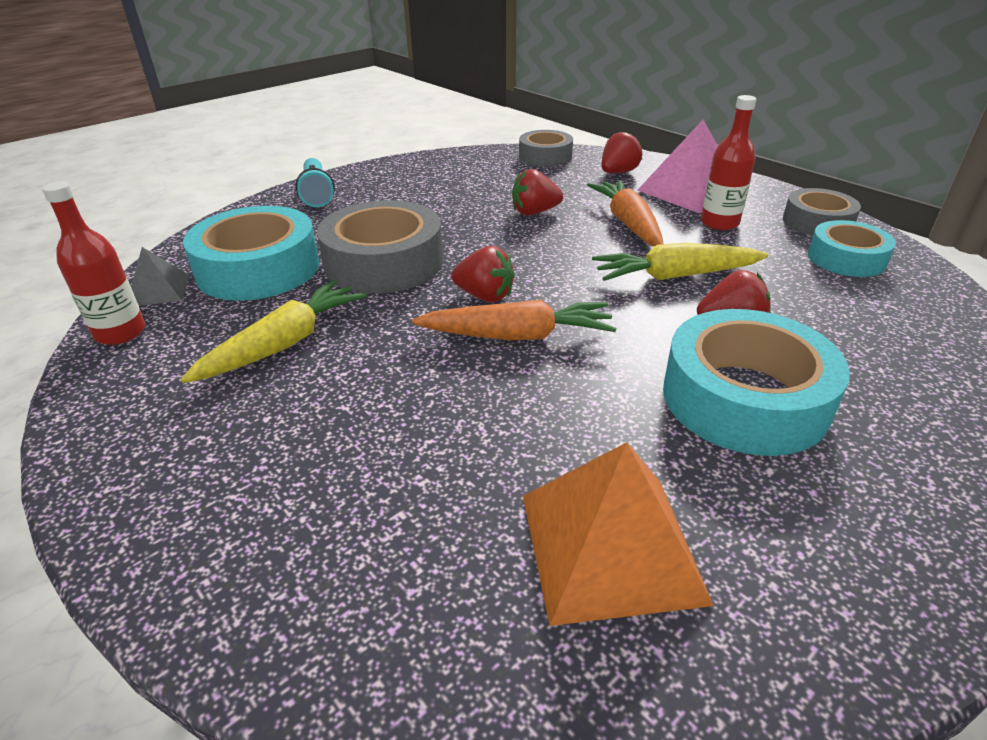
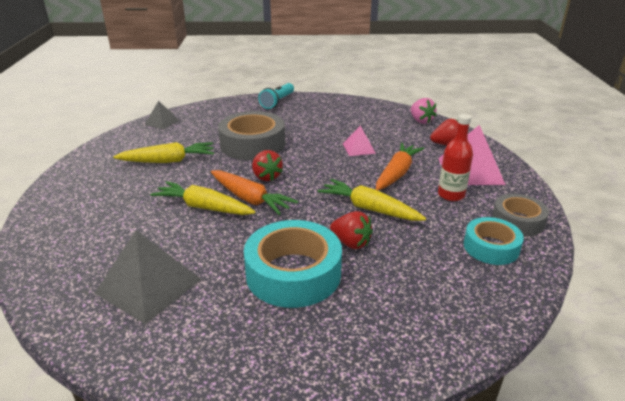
camera: 40 degrees right, 5 degrees down
(120, 333) = (130, 133): red bottle -> none
(258, 268) = (205, 127): turquoise tape -> none
(473, 382) = (203, 207): none -> yellow carrot
(534, 212) = (359, 148): red strawberry -> pink pyramid
(545, 156) = (421, 121): grey tape -> pink strawberry
(610, 546) = (149, 286): orange pyramid -> grey pyramid

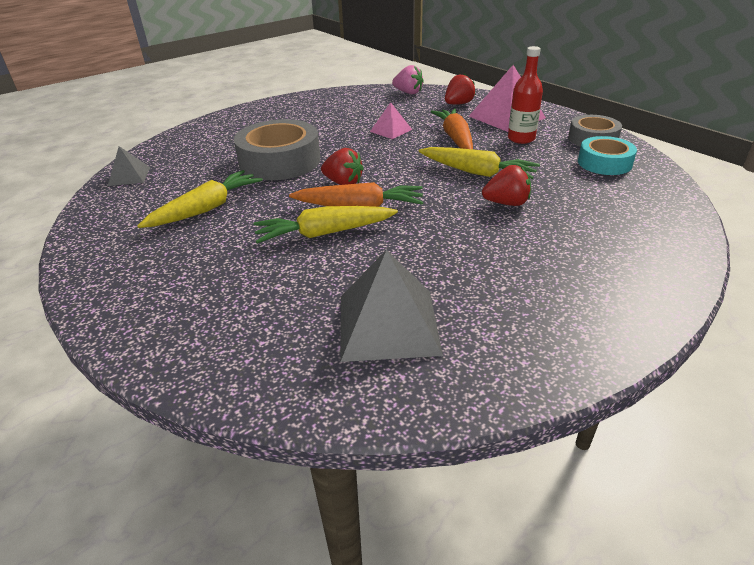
camera: 35 degrees left, 5 degrees up
(277, 102) = (242, 116): turquoise flashlight -> none
(293, 273) = (501, 246): turquoise tape -> none
(369, 208) = (477, 172): yellow carrot -> yellow carrot turned 150 degrees counterclockwise

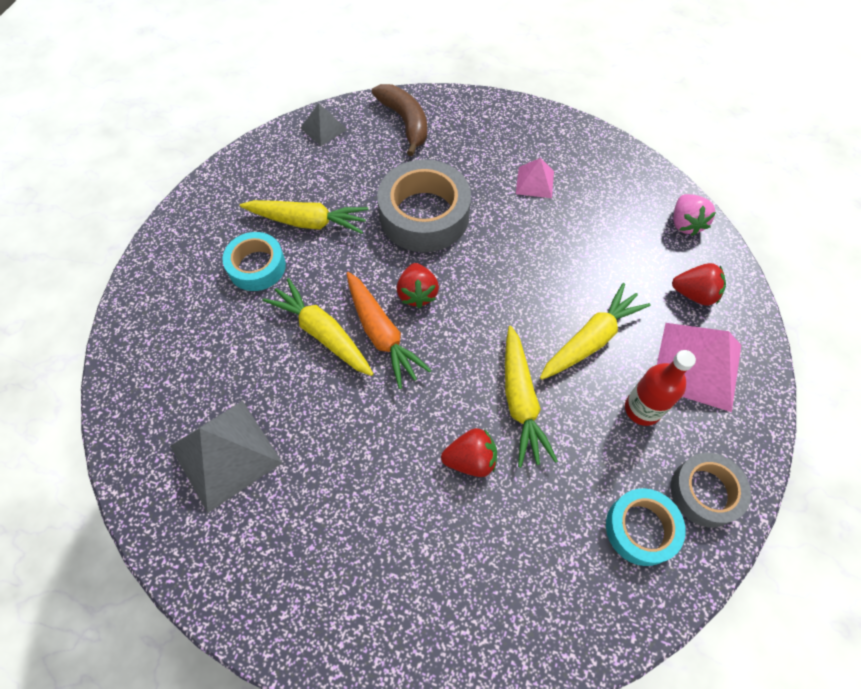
camera: 55 degrees right, 25 degrees up
(187, 144) = (405, 122): none -> brown banana
(210, 247) = (257, 266): none -> turquoise tape
(391, 130) = (563, 266): pink pyramid -> pink pyramid (535, 182)
(455, 138) = (591, 339): orange carrot -> yellow carrot
(506, 203) = (470, 460): red strawberry -> red strawberry turned 60 degrees counterclockwise

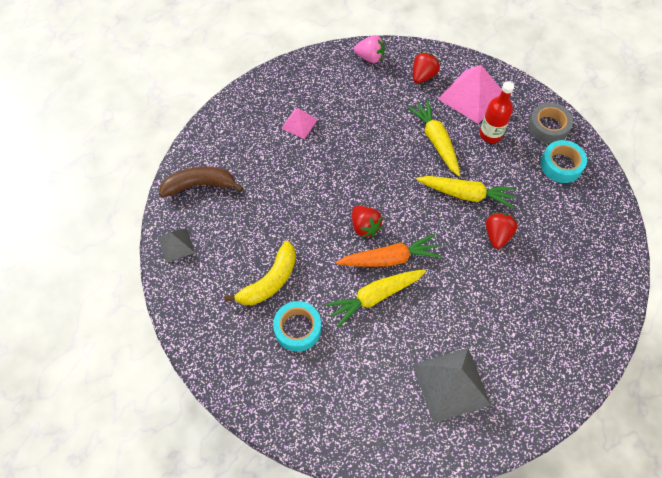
camera: 70 degrees left, 0 degrees up
(308, 222) = (270, 281): yellow carrot -> yellow banana
(417, 294) = (365, 227): red strawberry -> red strawberry turned 45 degrees clockwise
(424, 215) = (298, 201): grey tape -> none

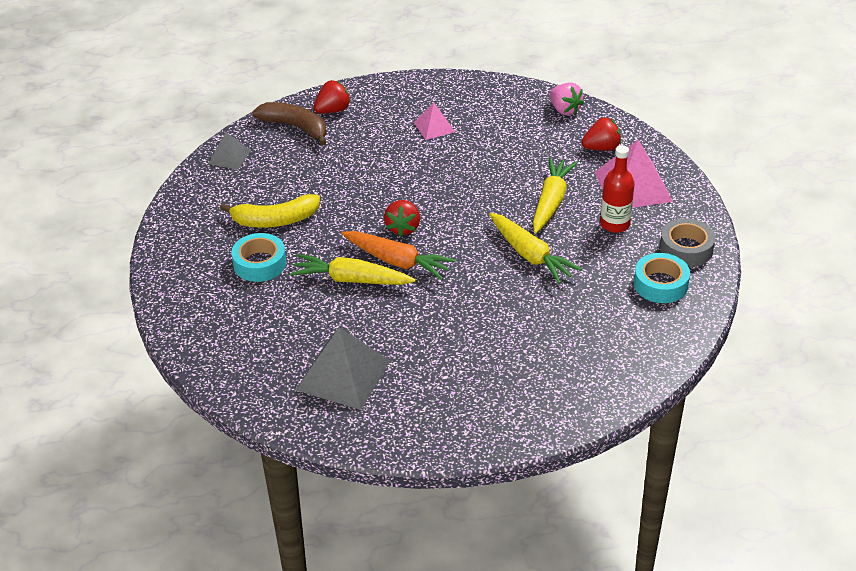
camera: 40 degrees right, 20 degrees down
(497, 235) = (522, 300): red strawberry -> red strawberry (333, 110)

